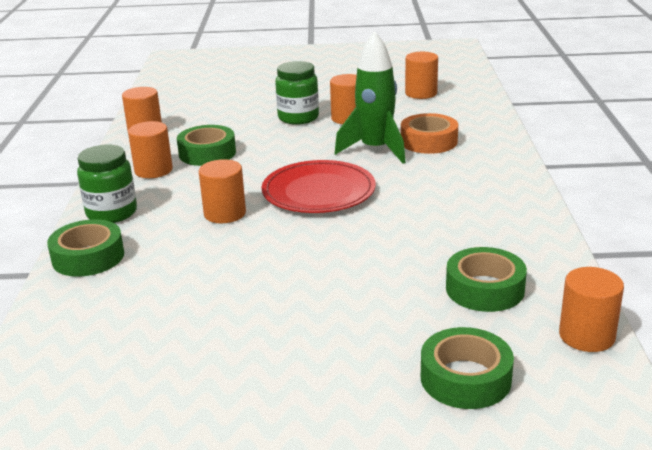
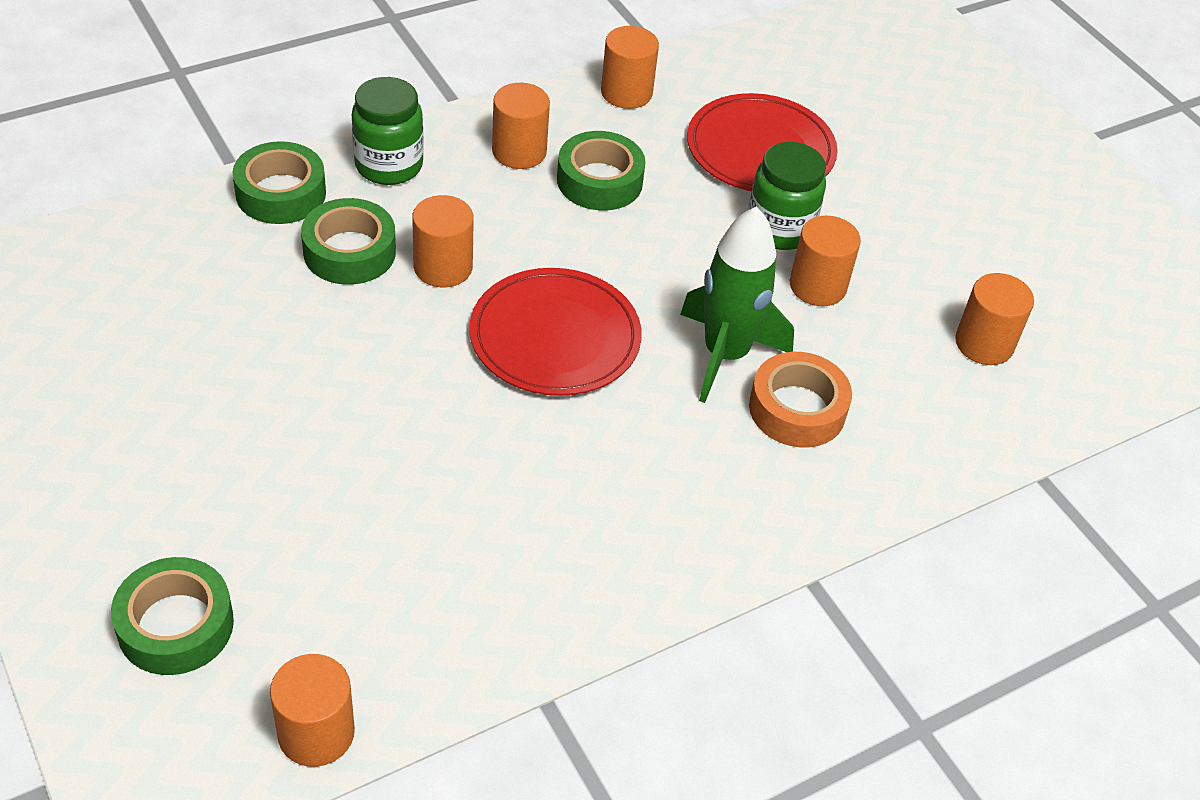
camera: 55 degrees right, 20 degrees up
(234, 109) = (760, 149): none -> red plate
(485, 289) = (382, 595): green tape -> green tape (349, 252)

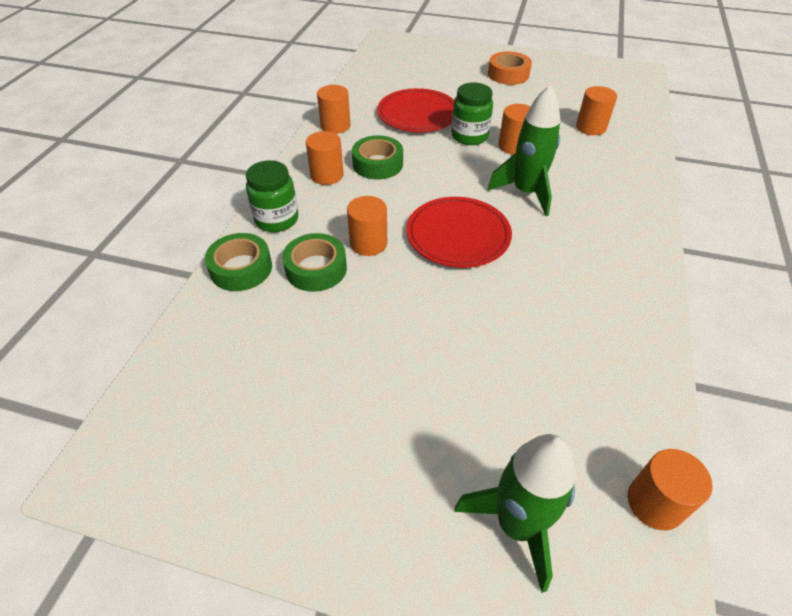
camera: 40 degrees left, 0 degrees up
(175, 625) = (516, 525): green tape -> green rocket
(797, 409) = (579, 192): orange tape -> orange tape (508, 74)

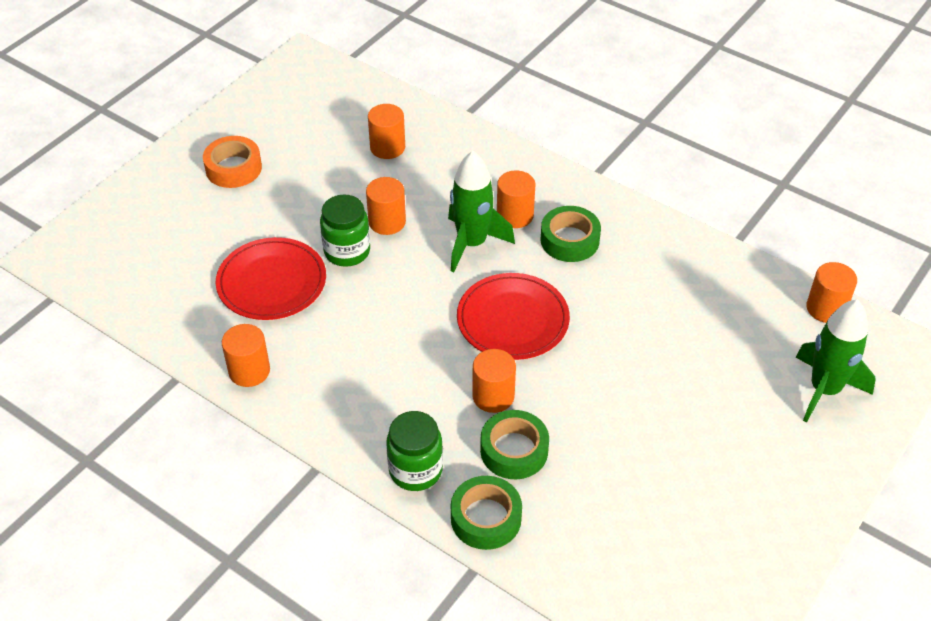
camera: 70 degrees left, 0 degrees up
(327, 175) = (353, 404): orange cylinder -> orange cylinder (515, 215)
(377, 164) = (357, 350): green tape -> green tape (569, 240)

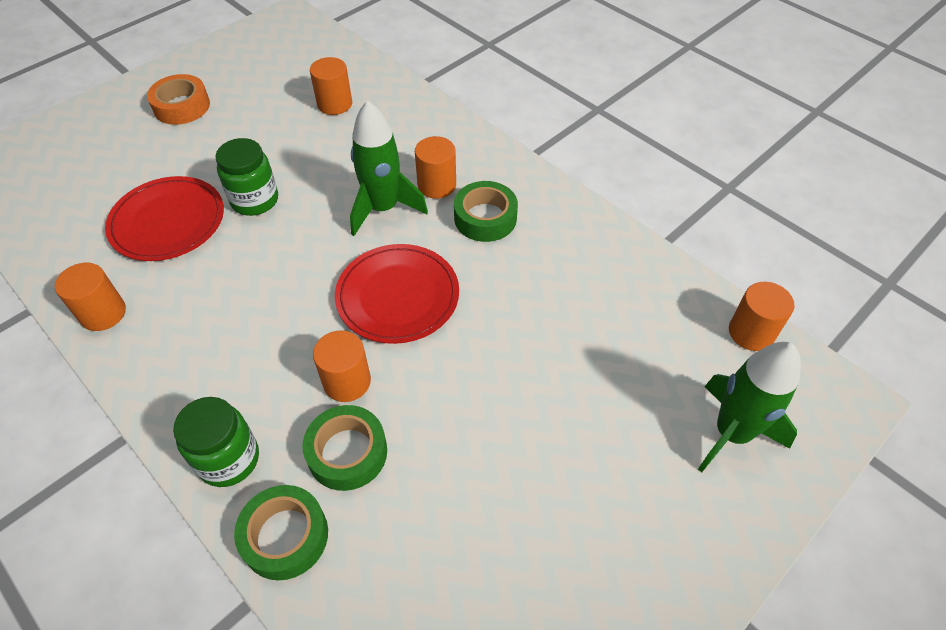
camera: 10 degrees right, 5 degrees up
(387, 222) = (306, 175): orange cylinder -> none

